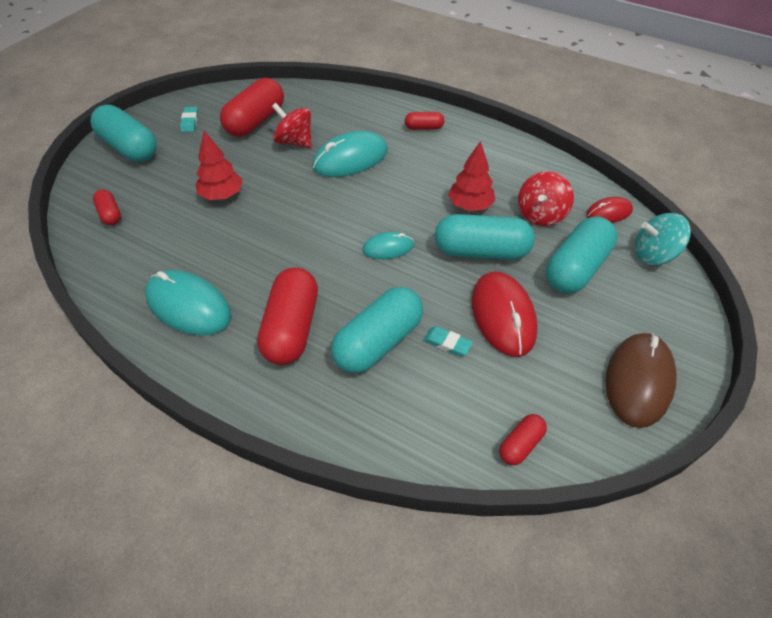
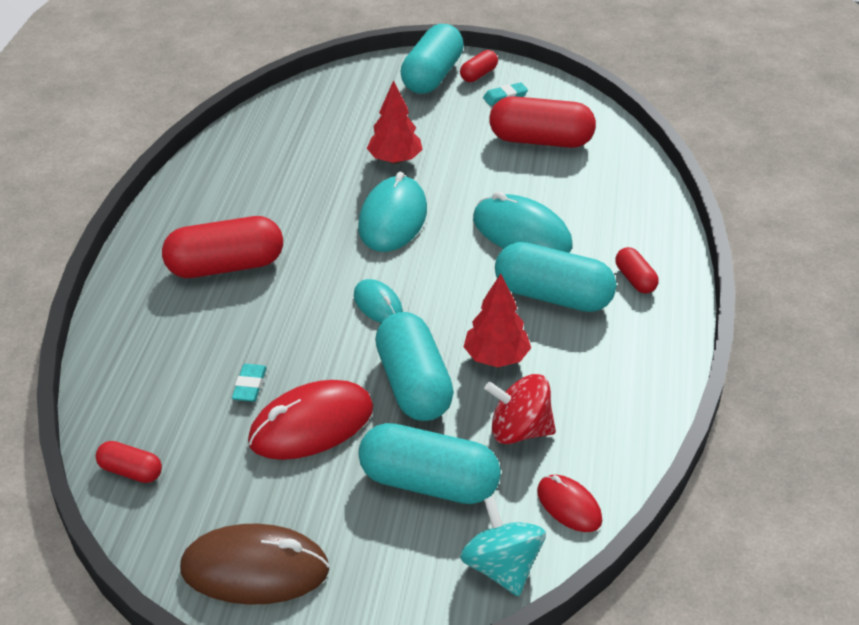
camera: 70 degrees right, 10 degrees down
(110, 214) = (325, 103): red capsule -> red capsule (478, 75)
(188, 306) = (227, 193): turquoise mouse -> turquoise mouse (393, 219)
(294, 142) = (523, 181): red spinning top -> none
(378, 342) = (230, 332): turquoise capsule -> turquoise capsule (553, 296)

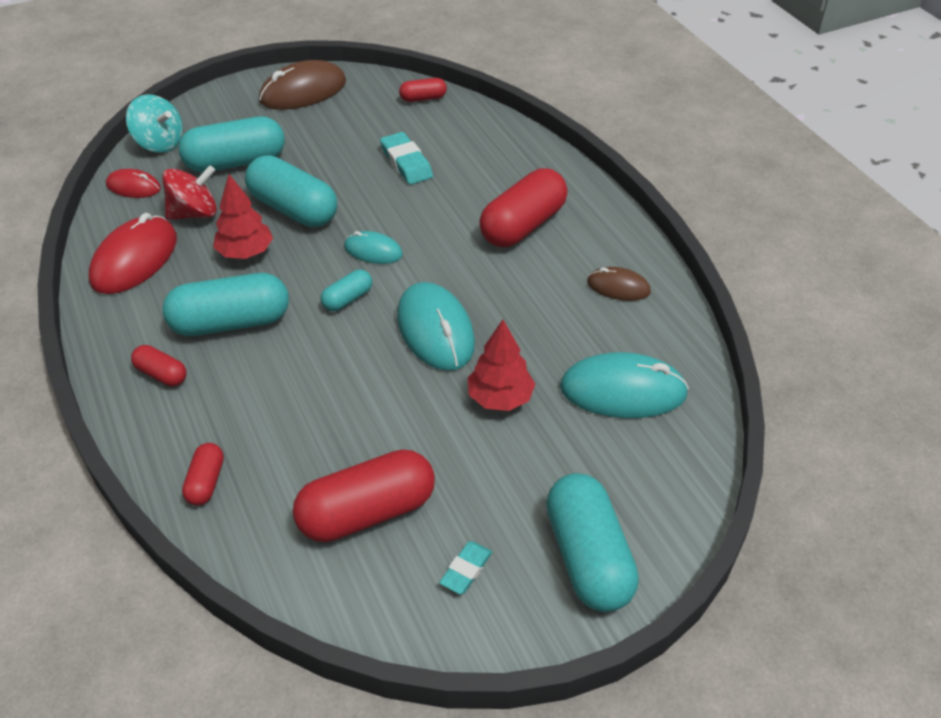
camera: 145 degrees right, 5 degrees up
(221, 187) = (618, 287): none -> brown mouse
(250, 386) = (406, 163): turquoise eraser -> turquoise eraser, size x1.58
(311, 425) = (341, 160): red mouse -> red mouse (134, 259)
(439, 272) = (347, 299): none -> turquoise capsule
(478, 75) = (535, 597): red capsule -> red capsule (206, 482)
(521, 233) = (302, 374): turquoise mouse -> turquoise mouse (623, 391)

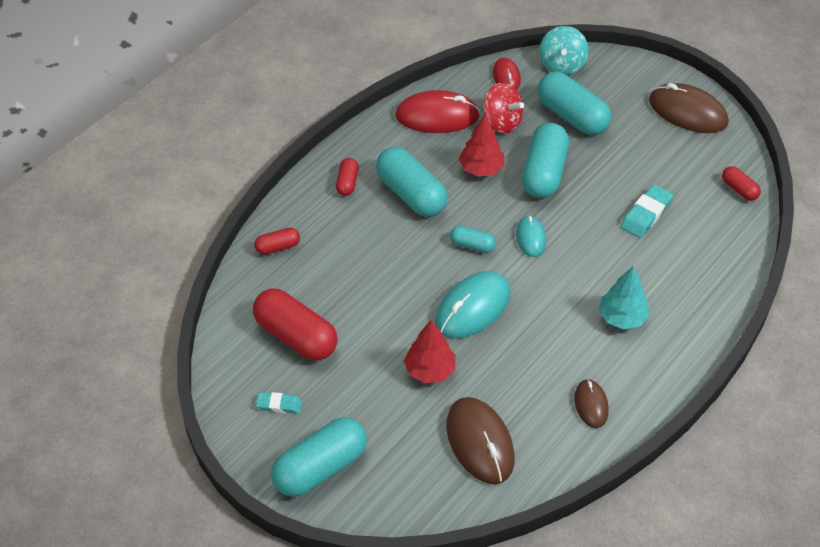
camera: 65 degrees right, 5 degrees up
(523, 225) = (622, 317): red capsule -> turquoise tree
(623, 391) = (480, 442): turquoise mouse -> brown mouse

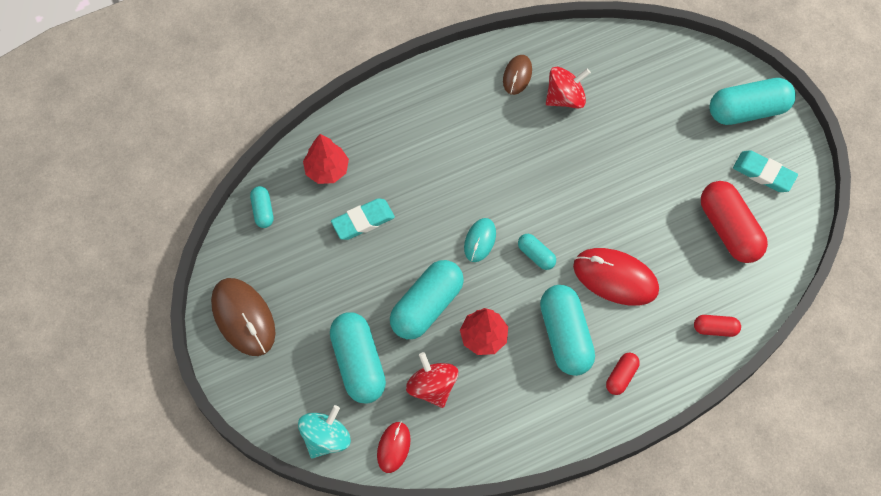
camera: 155 degrees left, 15 degrees up
(279, 405) = (763, 173): turquoise eraser -> turquoise eraser, size x1.58
(430, 370) = (629, 153): red tree -> red tree (327, 170)
(437, 116) = (493, 424): red mouse -> red mouse (615, 278)
(472, 307) = (566, 194): turquoise mouse -> none
(480, 442) = (617, 81): brown mouse -> none
(526, 401) = (565, 98): none -> red spinning top
(622, 317) = (448, 134): turquoise tree -> none
(739, 189) = (263, 211): red capsule -> turquoise capsule

